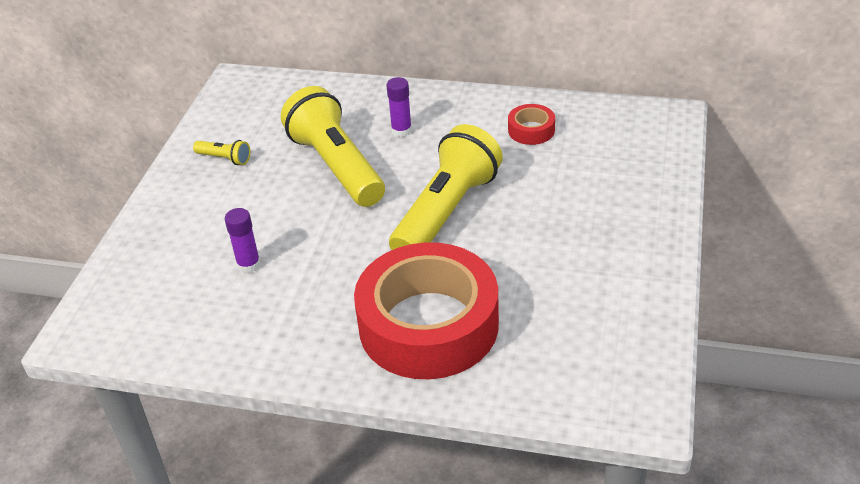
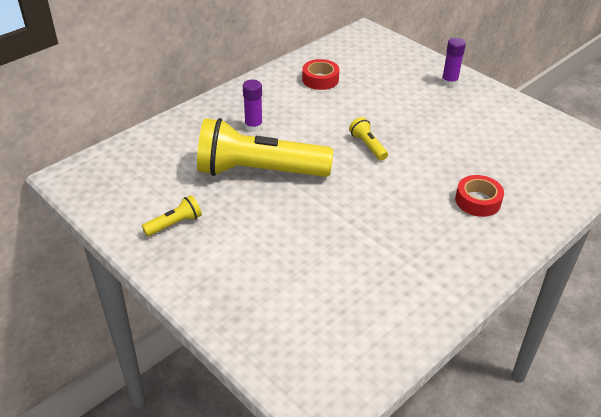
camera: 60 degrees left, 0 degrees up
(248, 265) = (331, 261): purple glue stick -> purple glue stick (449, 82)
(428, 325) = (478, 201): red tape -> red tape, size x0.41
(447, 211) = (367, 146): yellow flashlight -> yellow flashlight, size x0.41

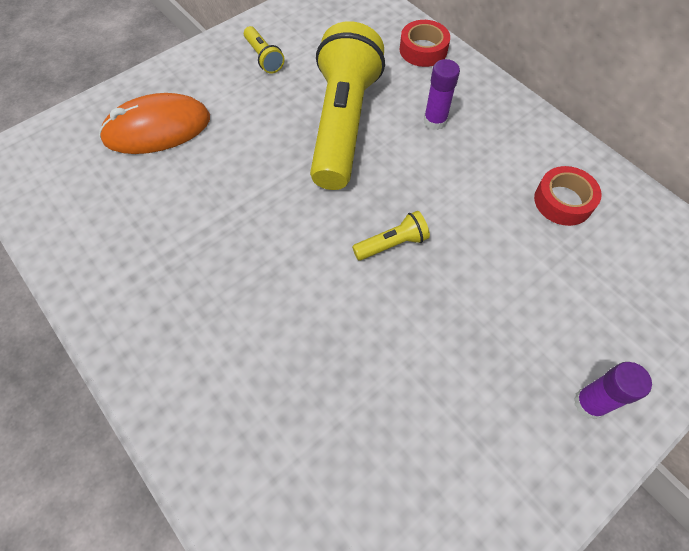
camera: 95 degrees right, 20 degrees up
(270, 286) = (157, 129): none -> orange mouse
(478, 201) = (253, 370): red tape -> red tape (423, 50)

